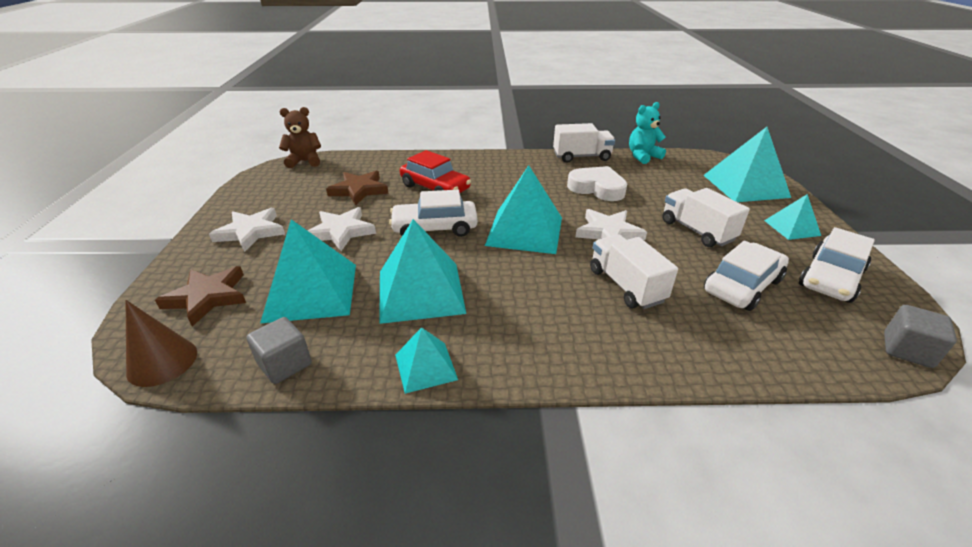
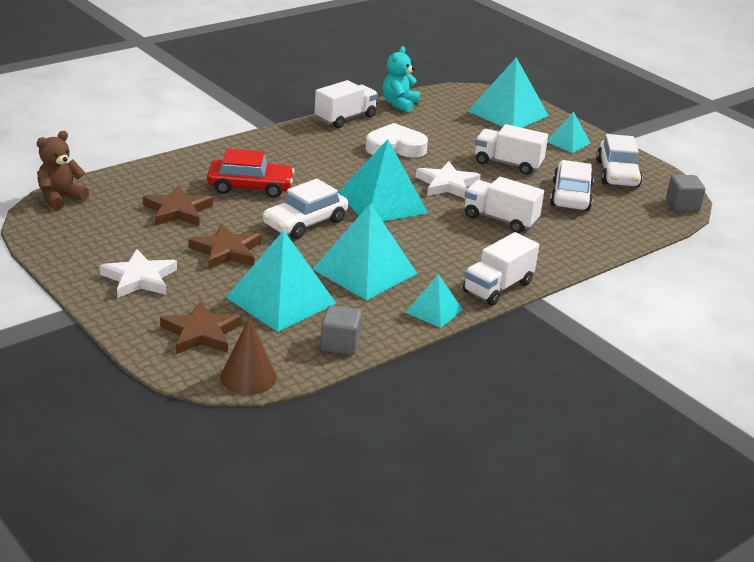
camera: 40 degrees left, 5 degrees down
(341, 232) = (226, 251): white star -> brown star
(532, 368) = (497, 287): none -> white truck

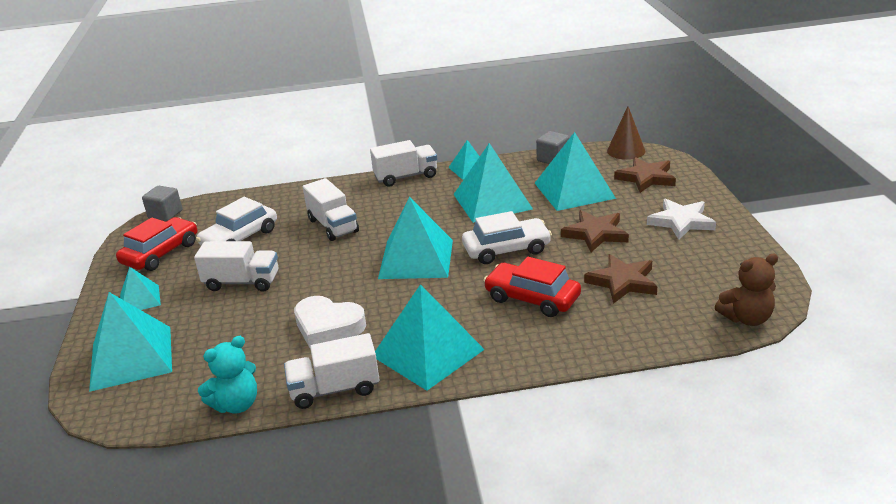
camera: 145 degrees left, 0 degrees up
(302, 143) = (427, 352): none -> turquoise pyramid
(447, 184) = (332, 268): white star -> none
(508, 164) = (242, 282): white truck -> white truck turned 45 degrees counterclockwise
(617, 174) = (161, 253): white car -> red car

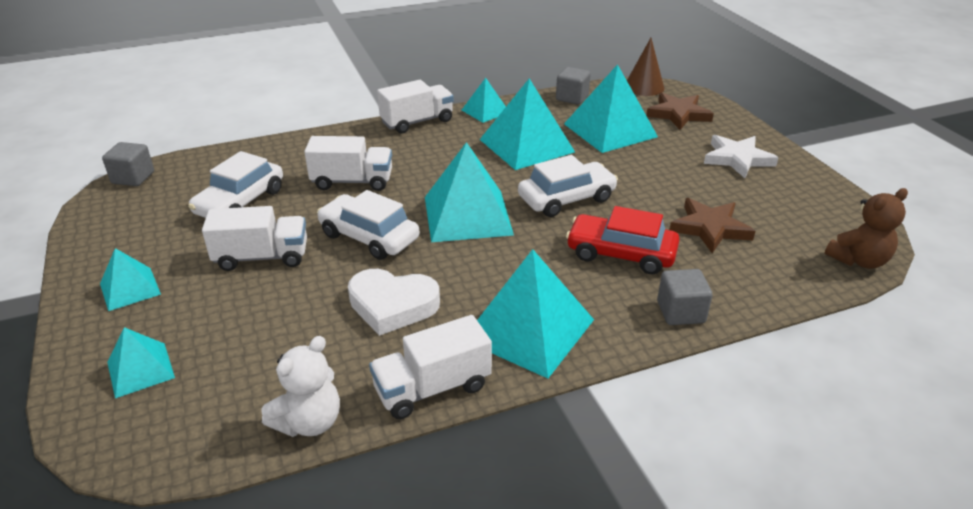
camera: 15 degrees left, 5 degrees up
(131, 357) = (140, 369): turquoise pyramid -> turquoise pyramid, size x0.54
(161, 253) = (141, 226): red car -> none
(236, 404) = (309, 422): turquoise teddy bear -> white teddy bear
(329, 272) = (369, 237): none -> white car
(333, 226) = (352, 181): white truck -> white truck turned 45 degrees counterclockwise
(560, 349) = (680, 312): none -> grey cube
(595, 234) = (655, 176): brown star -> none

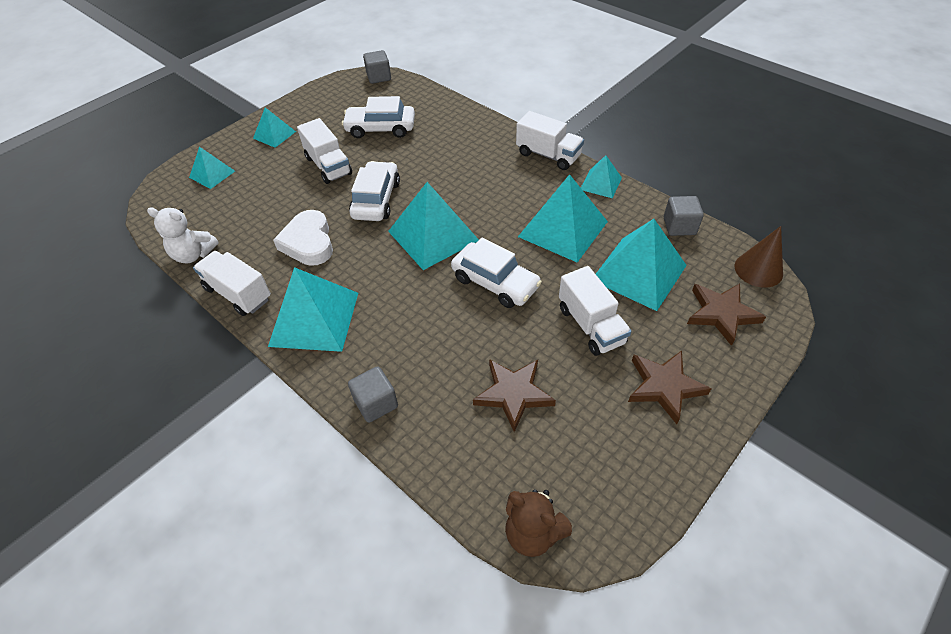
camera: 65 degrees right, 15 degrees up
(352, 181) = (438, 162): white truck -> white truck (591, 325)
(621, 254) = (435, 342): red car -> none
(737, 159) = (664, 386): white star -> brown star

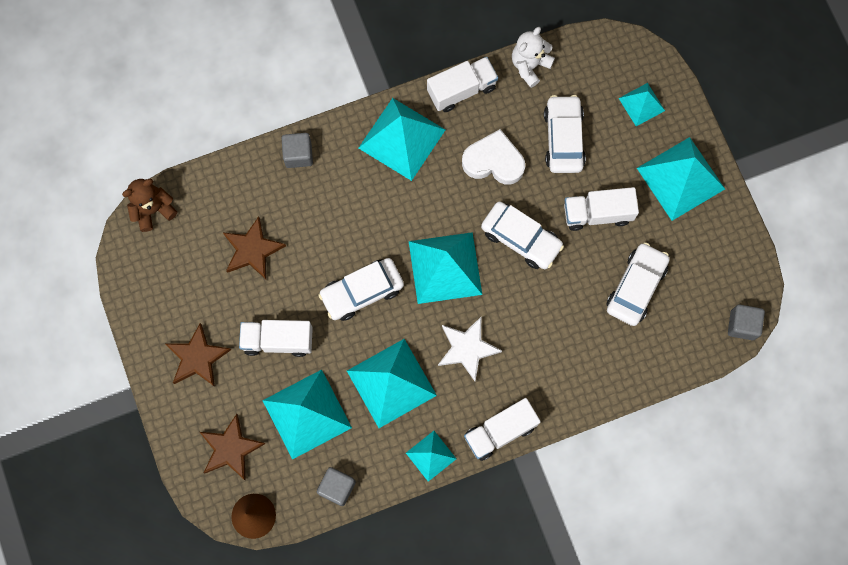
camera: 115 degrees right, 25 degrees up
(265, 207) = (563, 138): none -> white car
(274, 135) = (680, 178): turquoise pyramid -> turquoise pyramid, size x1.85
(496, 195) = (467, 348): none -> white star

